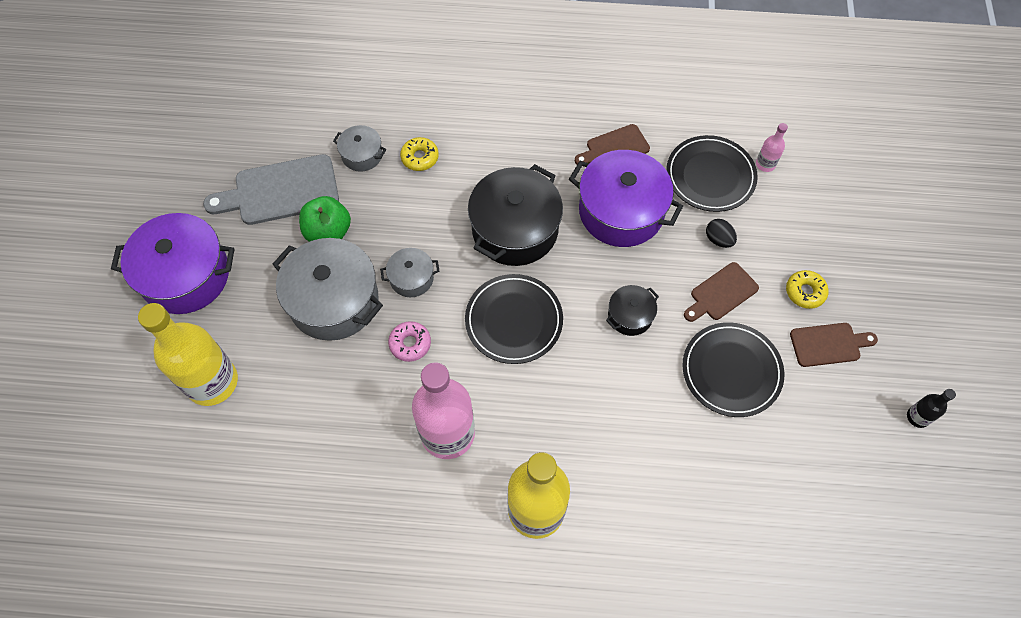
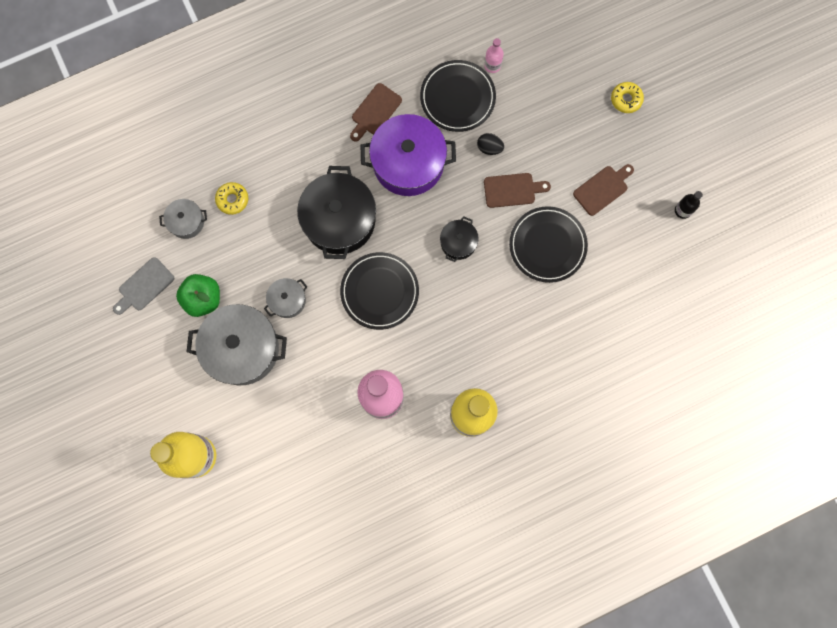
camera: 30 degrees left, 15 degrees up
(185, 275) = (119, 391): purple pot -> none
(280, 191) = (144, 286): grey cutting board -> grey cutting board, size x0.59
(410, 344) = (317, 349): pink donut -> none
(721, 293) = (512, 190): brown cutting board -> brown cutting board turned 120 degrees counterclockwise
(805, 292) = (569, 157): yellow donut -> yellow donut (626, 99)

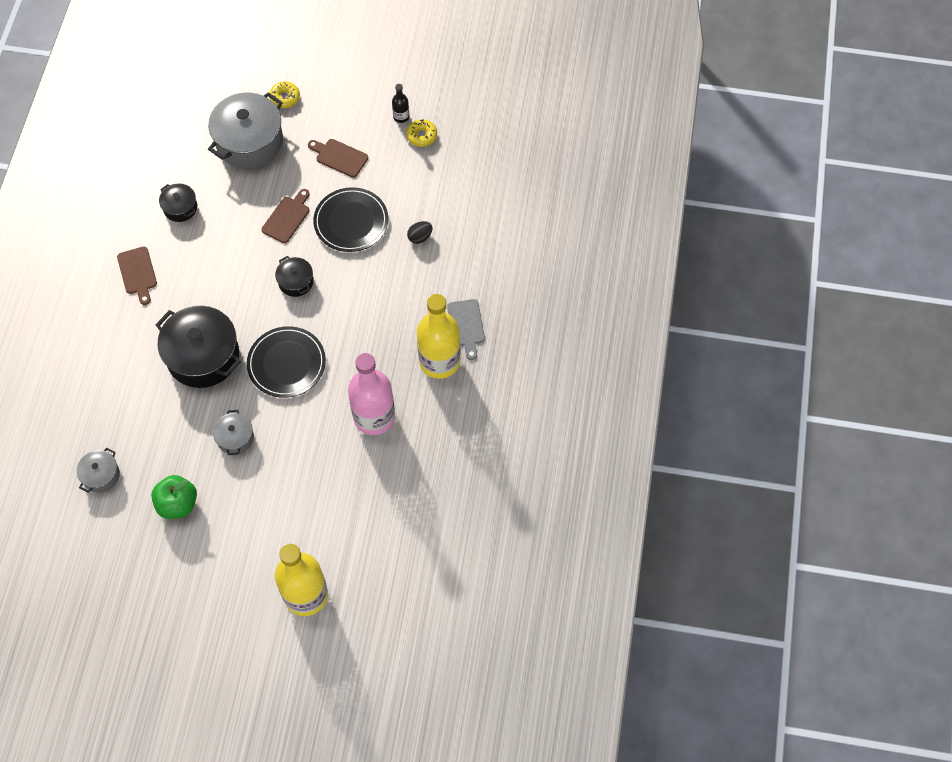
camera: 55 degrees left, 15 degrees down
(144, 286) = (126, 545): grey cutting board -> grey cutting board (466, 326)
(232, 200) = (114, 427): yellow donut -> yellow donut (422, 136)
(242, 349) = (246, 499): grey pot -> grey pot (249, 141)
(408, 163) = (201, 276): purple pot -> none
(457, 97) = (180, 208): black plate -> black pot
(489, 148) = (240, 212): black egg -> black egg (420, 237)
(492, 65) = (177, 167): pink bottle -> none
(602, 189) = (339, 157): brown cutting board -> brown cutting board turned 60 degrees counterclockwise

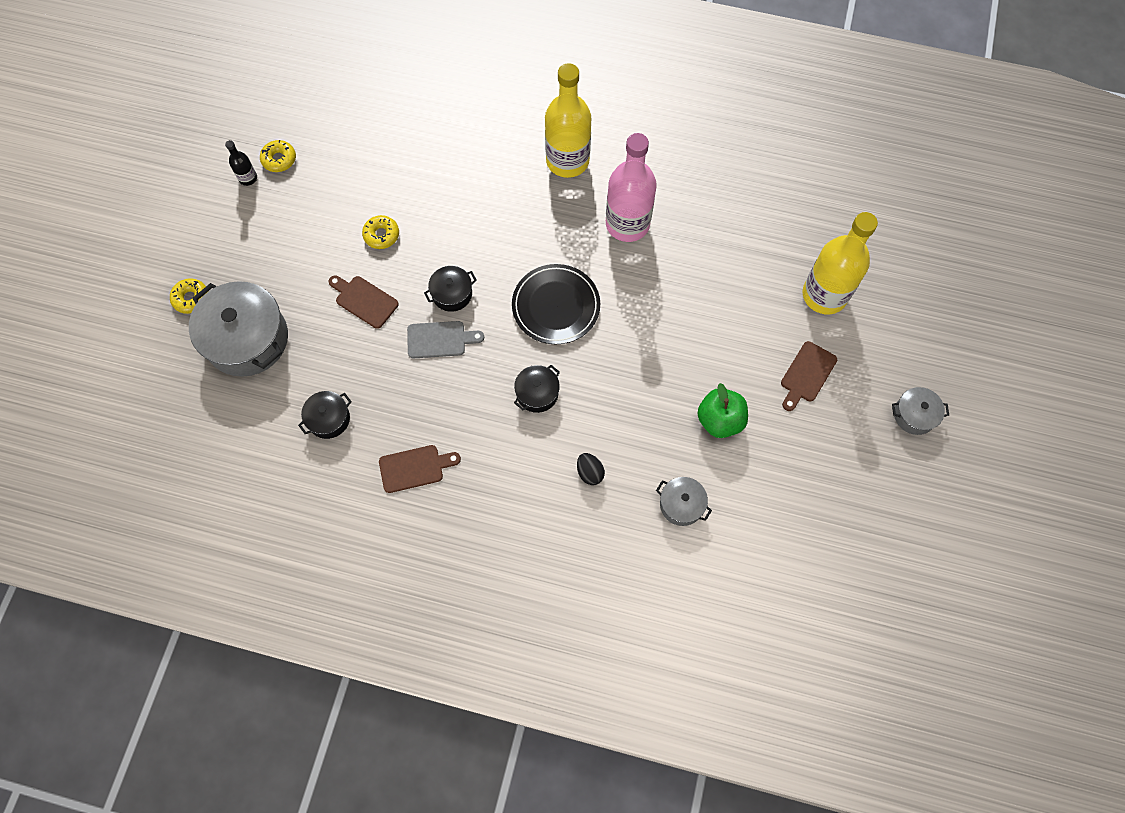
camera: 85 degrees left, 5 degrees up
(203, 356) = (537, 393): black pot -> black pot, size x0.50
(235, 438) = (643, 360): grey pot -> grey pot (914, 415)
(339, 157) = (291, 243): brown cutting board -> brown cutting board (807, 374)
(351, 222) = (381, 235): black plate -> yellow donut
(420, 237) = (413, 169): black egg -> black egg (590, 472)
(466, 326) = (528, 134): grey cutting board -> grey cutting board (440, 339)

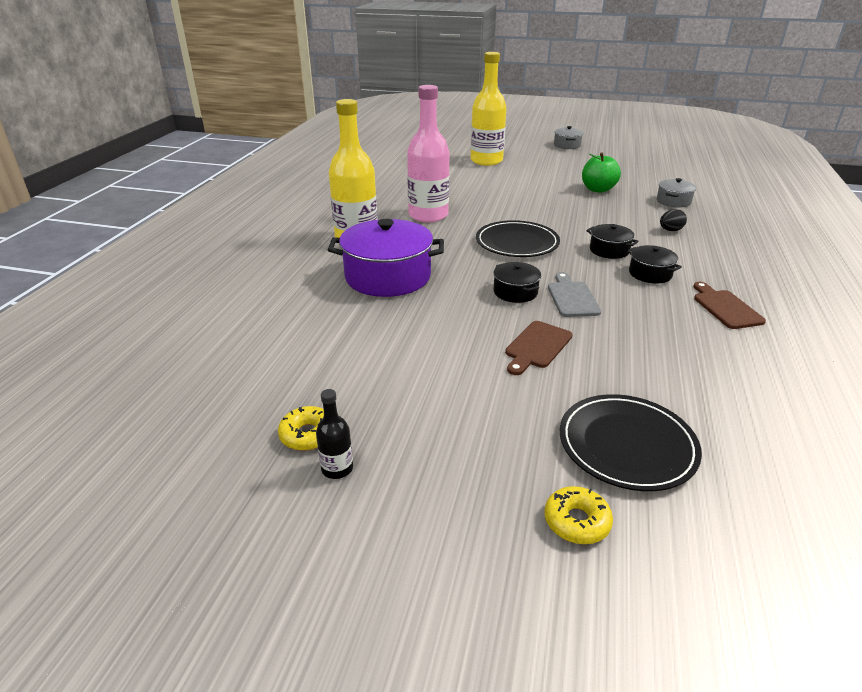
camera: 90 degrees left, 35 degrees down
(247, 339) = (627, 445): grey pot -> black plate
(329, 419) = (705, 365): black pot -> black pot (650, 274)
(381, 235) = (443, 338): yellow donut -> none
(484, 192) = (388, 277): none -> purple pot
(807, 374) = (550, 167): brown cutting board -> none

